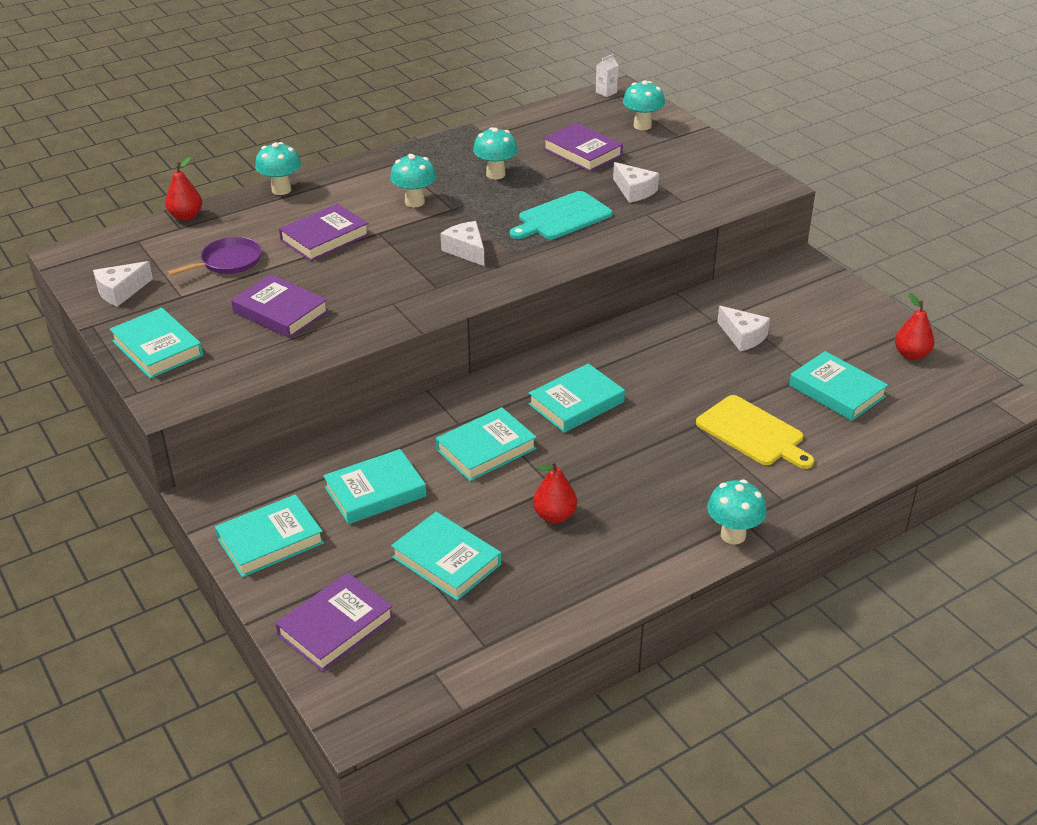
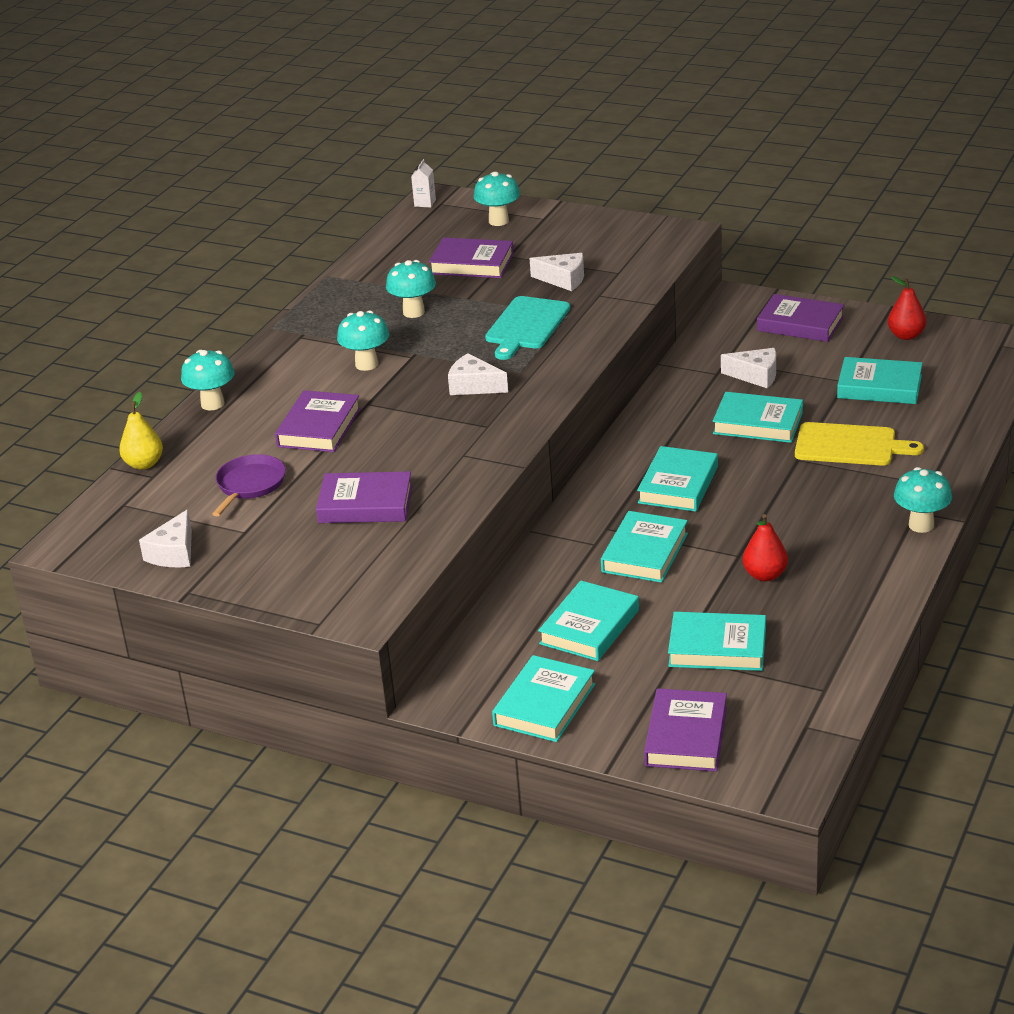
camera: 30 degrees left, 5 degrees down
(158, 348) = (286, 582): turquoise book -> turquoise book (758, 423)
(186, 216) = (144, 464): red pear -> yellow pear
(830, 307) = (800, 324): none -> purple book

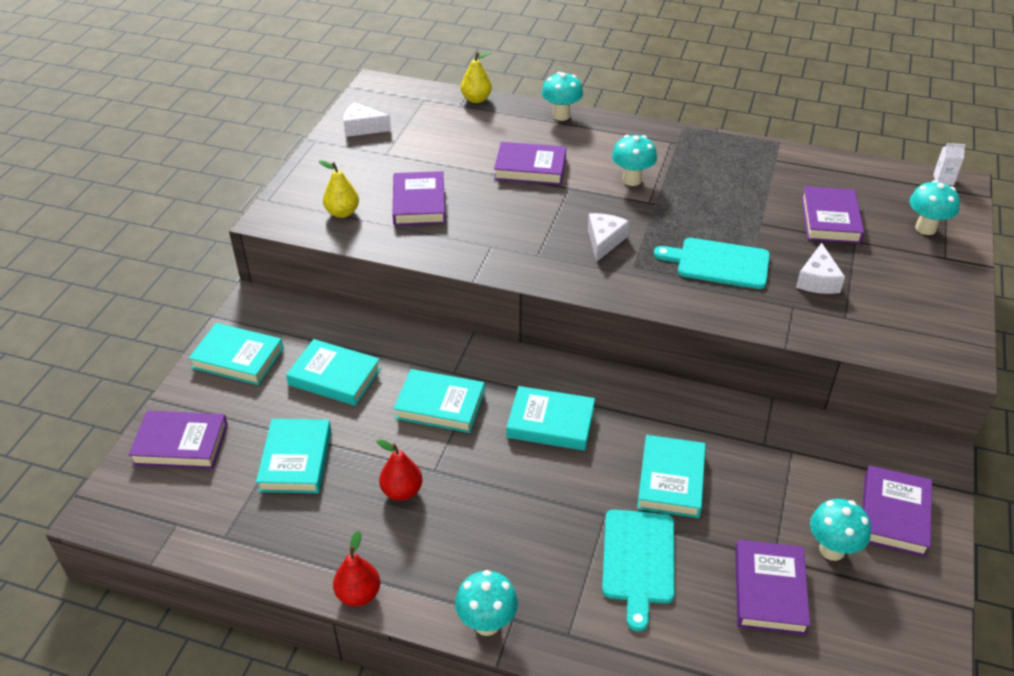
camera: 80 degrees right, 10 degrees up
(250, 485) = (448, 147): purple pan -> none
(367, 560) = (342, 212): none -> yellow pear
(413, 312) = (727, 195): turquoise mushroom -> turquoise mushroom (832, 550)
(756, 376) = (767, 476): white cheese -> none
(850, 445) = (638, 561): yellow cutting board -> turquoise cutting board
(879, 387) = (769, 591): turquoise book -> purple book
(906, 335) = (900, 621): red pear -> red pear (358, 594)

